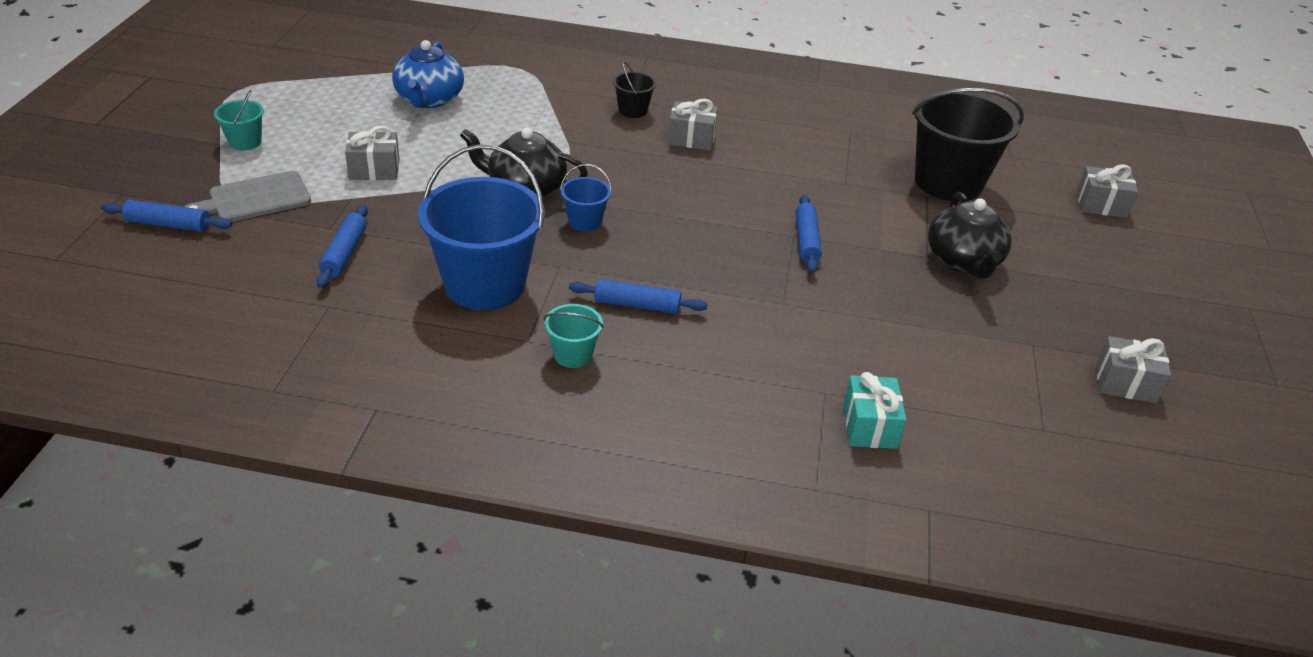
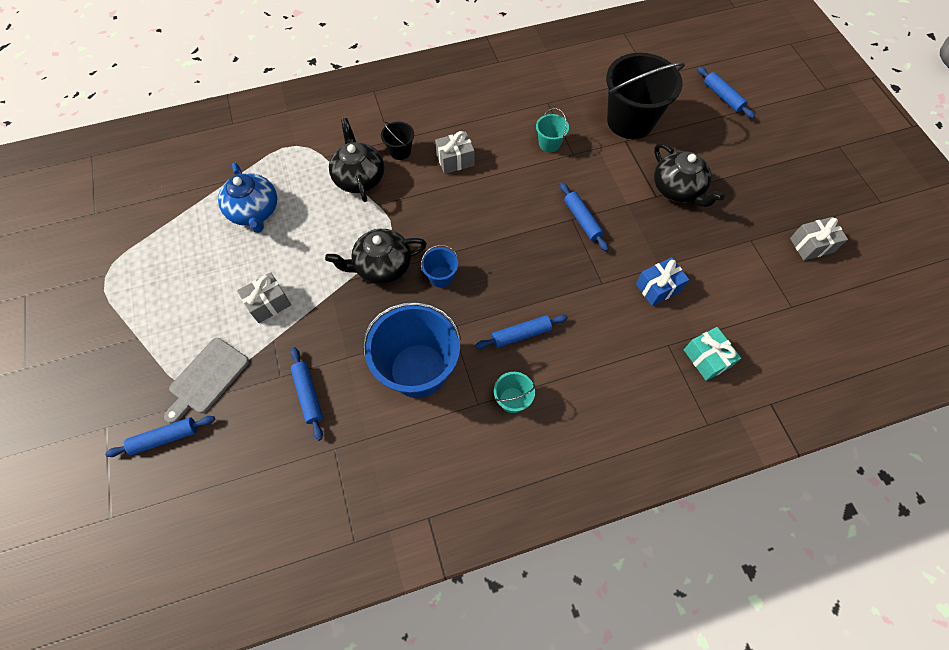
camera: 25 degrees left, 25 degrees up
(245, 142) = (155, 326): turquoise bucket -> turquoise bucket (549, 143)
(567, 114) = (359, 177): none -> black teapot
(857, 335) = (658, 287): none -> blue gift
(1101, 205) = (722, 97): grey gift -> blue rolling pin

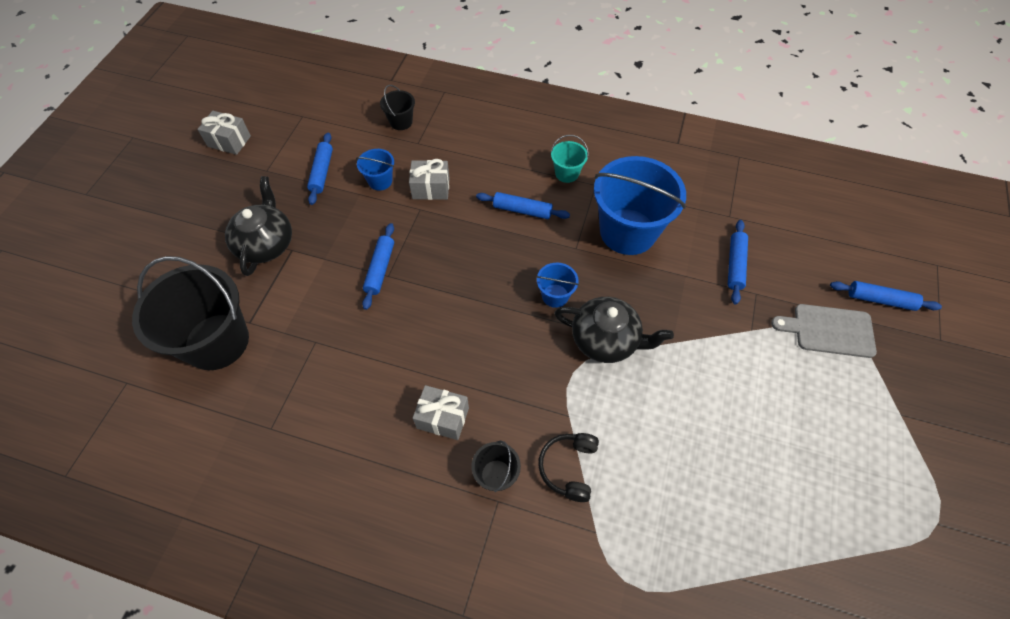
camera: 145 degrees left, 5 degrees down
(207, 378) = (829, 330): grey cutting board -> grey cutting board turned 150 degrees counterclockwise
(254, 211) = (721, 501): blue teapot -> none
(269, 303) = (743, 370): grey gift -> grey gift (431, 188)
(359, 177) = (568, 467): black teapot -> black headphones
(549, 143) = (325, 370): turquoise bucket -> none
(658, 287) = (380, 181): blue gift -> blue bucket
(706, 358) = (401, 122): turquoise gift -> black bucket
(722, 97) = (97, 307): blue rolling pin -> blue rolling pin (322, 172)

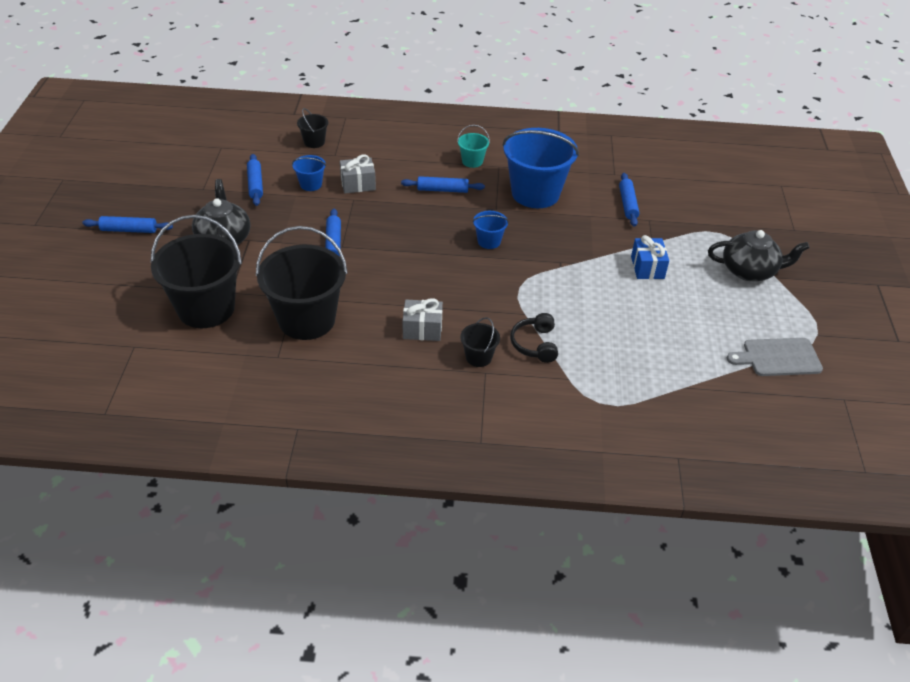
camera: 15 degrees left, 15 degrees down
(229, 141) = (159, 172): grey gift -> none
(318, 378) = (307, 320): none -> black bucket
(606, 340) = (539, 263): black teapot -> black teapot (749, 271)
(737, 369) = (647, 267): none -> blue gift
(829, 330) = (711, 235): grey cutting board -> grey cutting board (778, 357)
(880, 300) = (744, 212): blue rolling pin -> blue rolling pin (129, 230)

